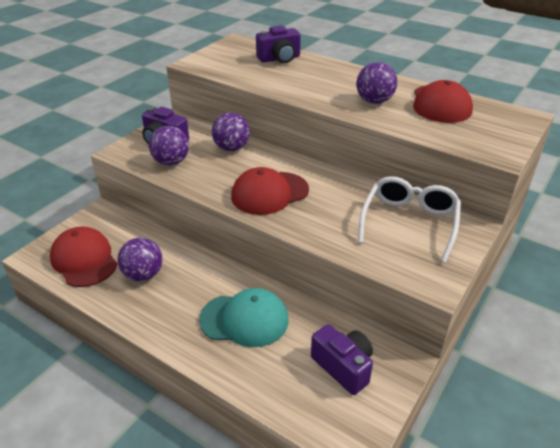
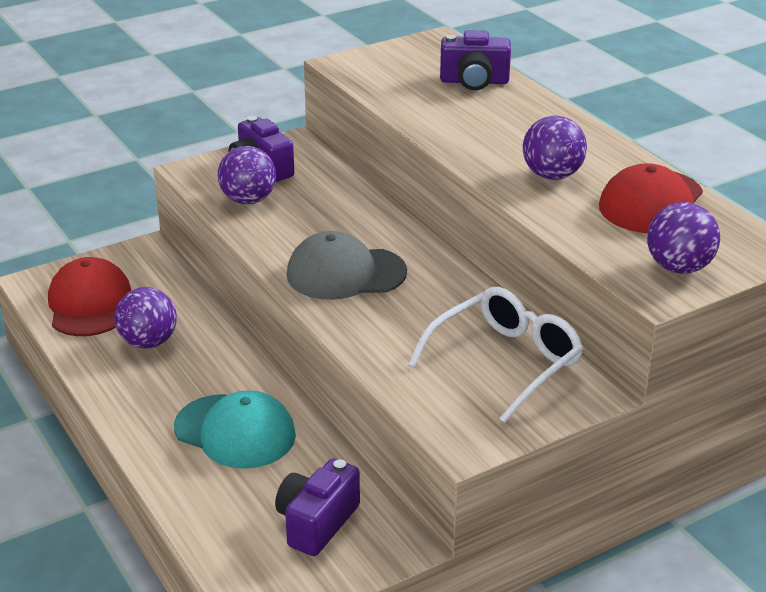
camera: 25 degrees right, 5 degrees down
(231, 148) = (344, 201): purple ball -> purple ball (679, 267)
(269, 193) = (345, 273): red cap -> grey cap
(343, 367) = (317, 523): purple camera -> purple camera turned 135 degrees counterclockwise

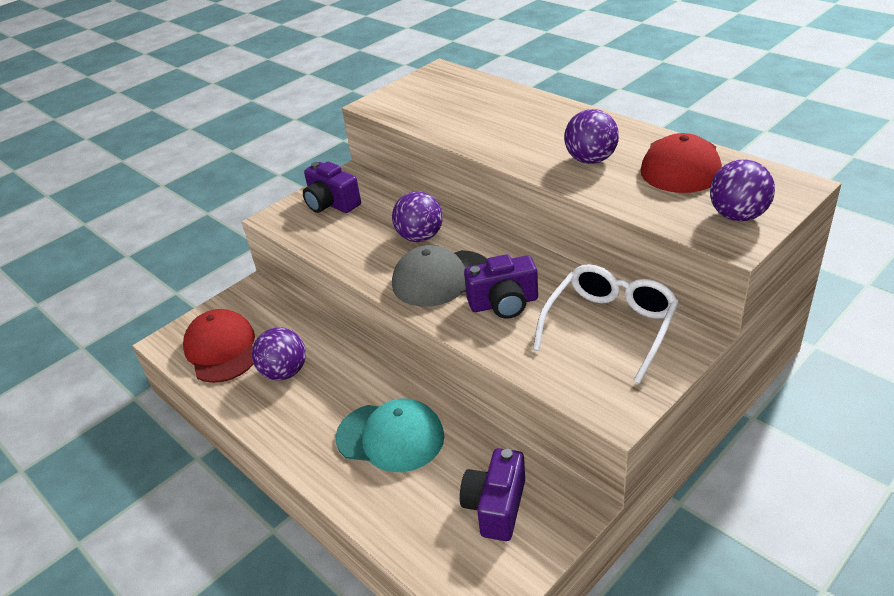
camera: 10 degrees left, 5 degrees up
(248, 200) = (332, 232): purple ball -> purple ball (420, 237)
(474, 81) = (486, 97): purple camera -> purple camera (504, 303)

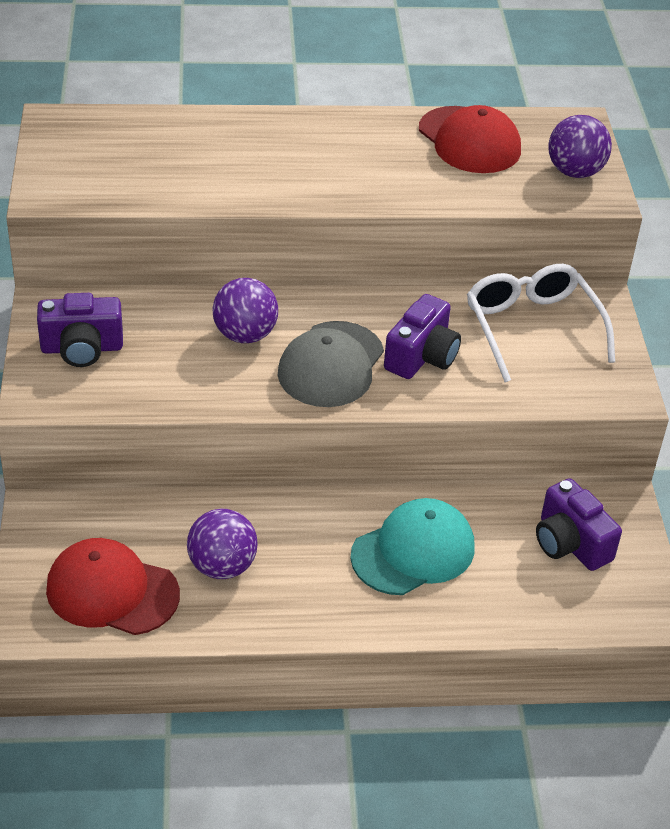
camera: 55 degrees left, 5 degrees up
(590, 160) = (386, 168): purple ball -> none

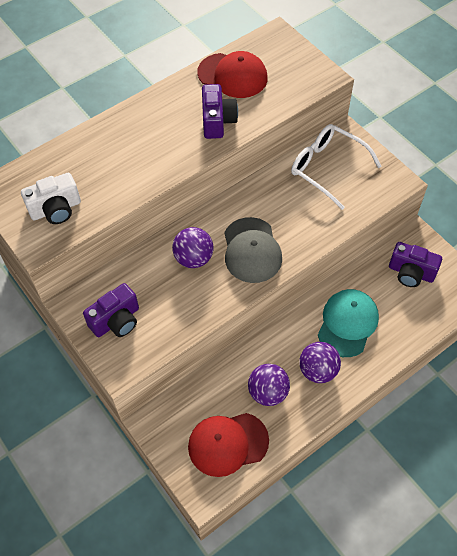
camera: 30 degrees left, 15 degrees up
(102, 171) = (56, 209): none -> white camera
(421, 356) = (290, 218): purple camera -> purple camera (217, 121)
(575, 172) = (300, 67): purple ball -> purple ball (318, 370)

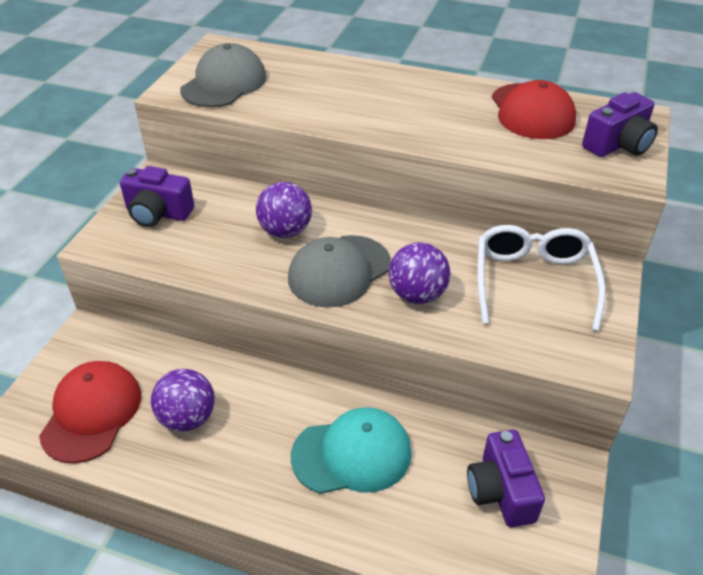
camera: 55 degrees right, 15 degrees down
(56, 209) = (224, 83): white camera -> grey cap
(217, 121) = (453, 128): purple camera -> purple camera (618, 145)
(228, 444) = (92, 413): red cap -> red cap turned 60 degrees clockwise
(318, 370) = (254, 455): purple ball -> purple ball (417, 295)

